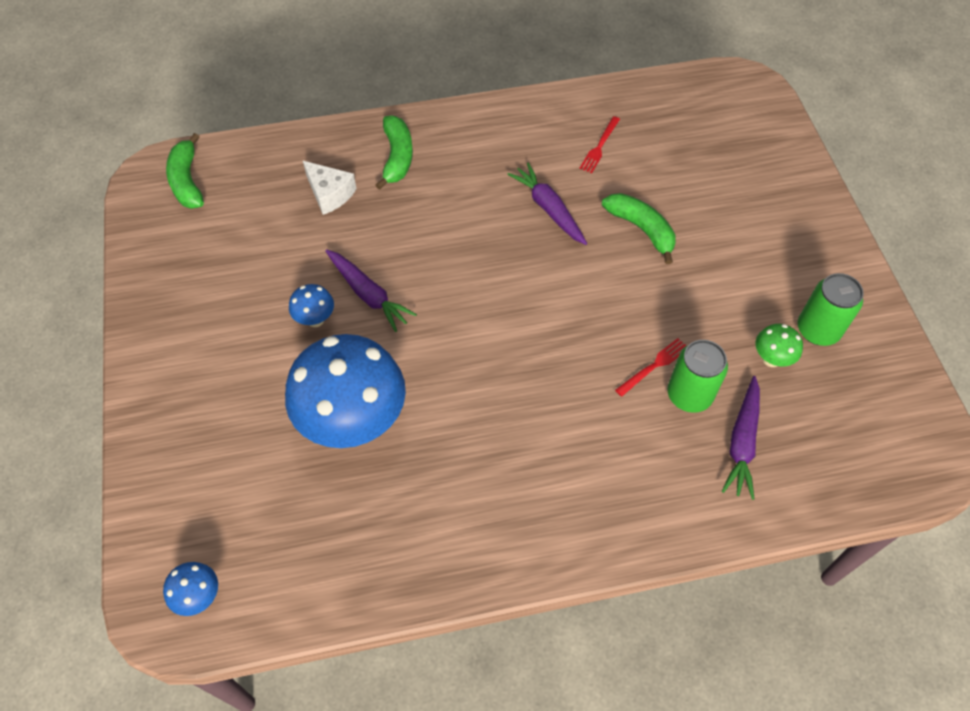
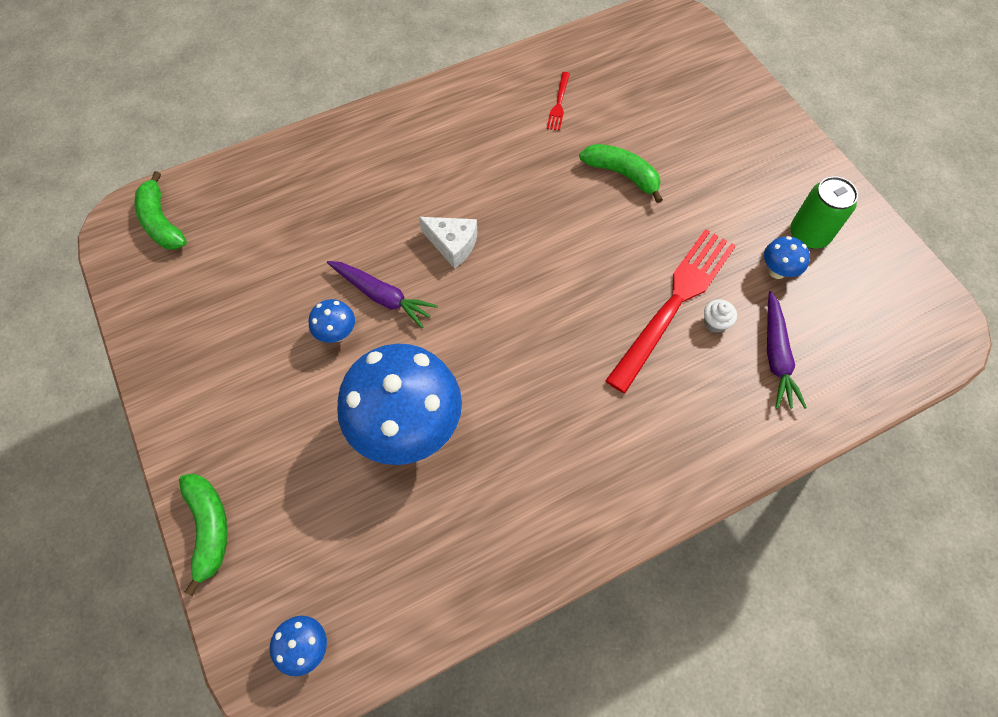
camera: 15 degrees left, 5 degrees up
(330, 194) = (312, 204): white cheese -> white cheese (452, 244)
(397, 157) = (368, 154): green banana -> green banana (209, 529)
(548, 209) = (530, 174): purple carrot -> none
(654, 366) = (674, 303): red fork -> red fork, size x2.38
(689, 395) = (715, 323): green can -> white cupcake
(771, 359) = (777, 271): green mushroom -> blue mushroom

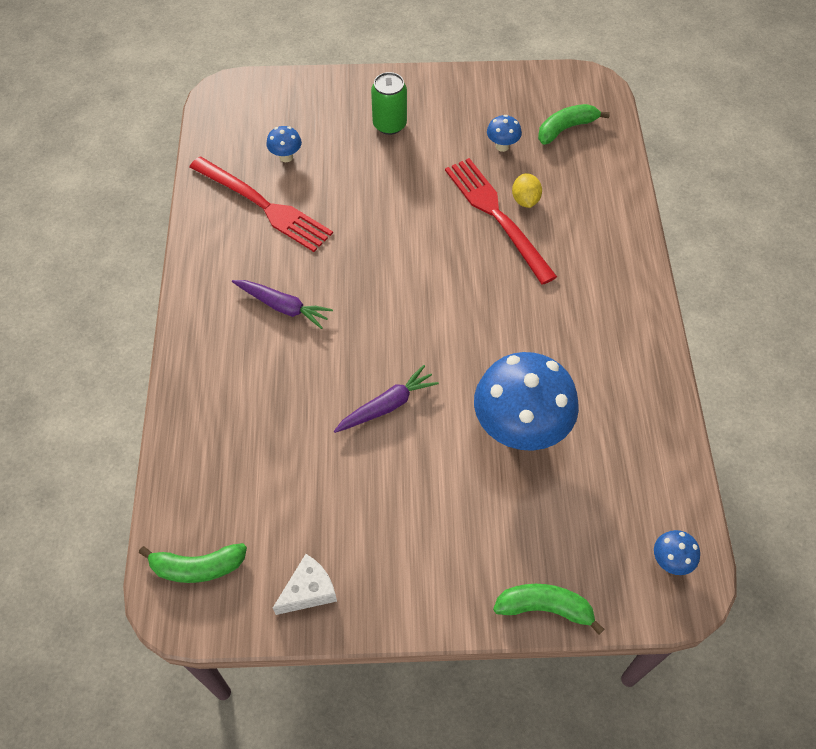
camera: 65 degrees left, 5 degrees down
(337, 334) = (406, 452): blue mushroom -> blue mushroom (286, 157)
(452, 244) = (364, 336): white cheese -> white cheese (309, 591)
(559, 103) = (264, 206): red fork -> red fork, size x2.38
(622, 174) = (363, 196): green banana -> green banana (566, 128)
(715, 323) = (525, 200): white cupcake -> yellow lemon
(776, 356) = (568, 179): purple carrot -> purple carrot (283, 306)
(809, 234) = (482, 114): green can -> green can (389, 124)

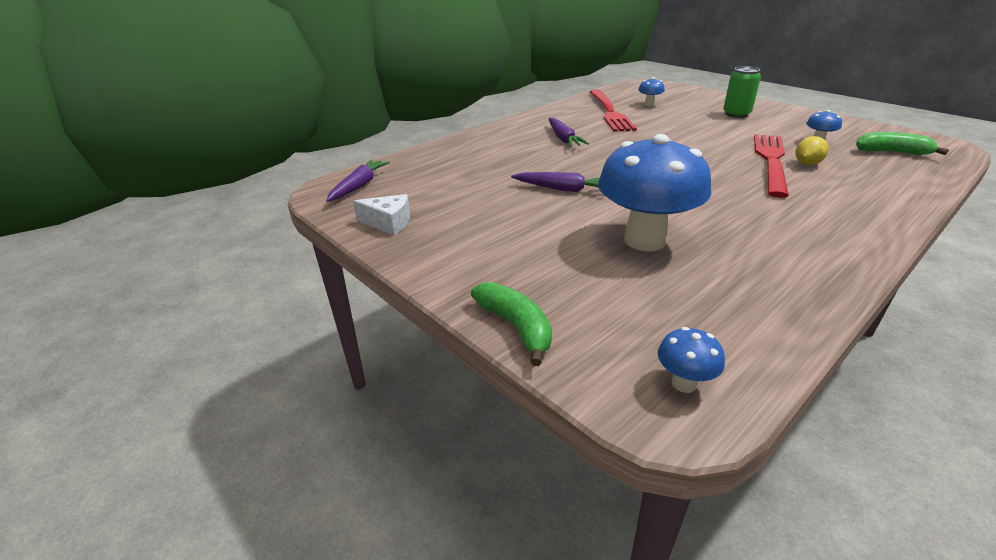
camera: 50 degrees right, 25 degrees down
(197, 567) = (359, 186): green banana -> purple carrot

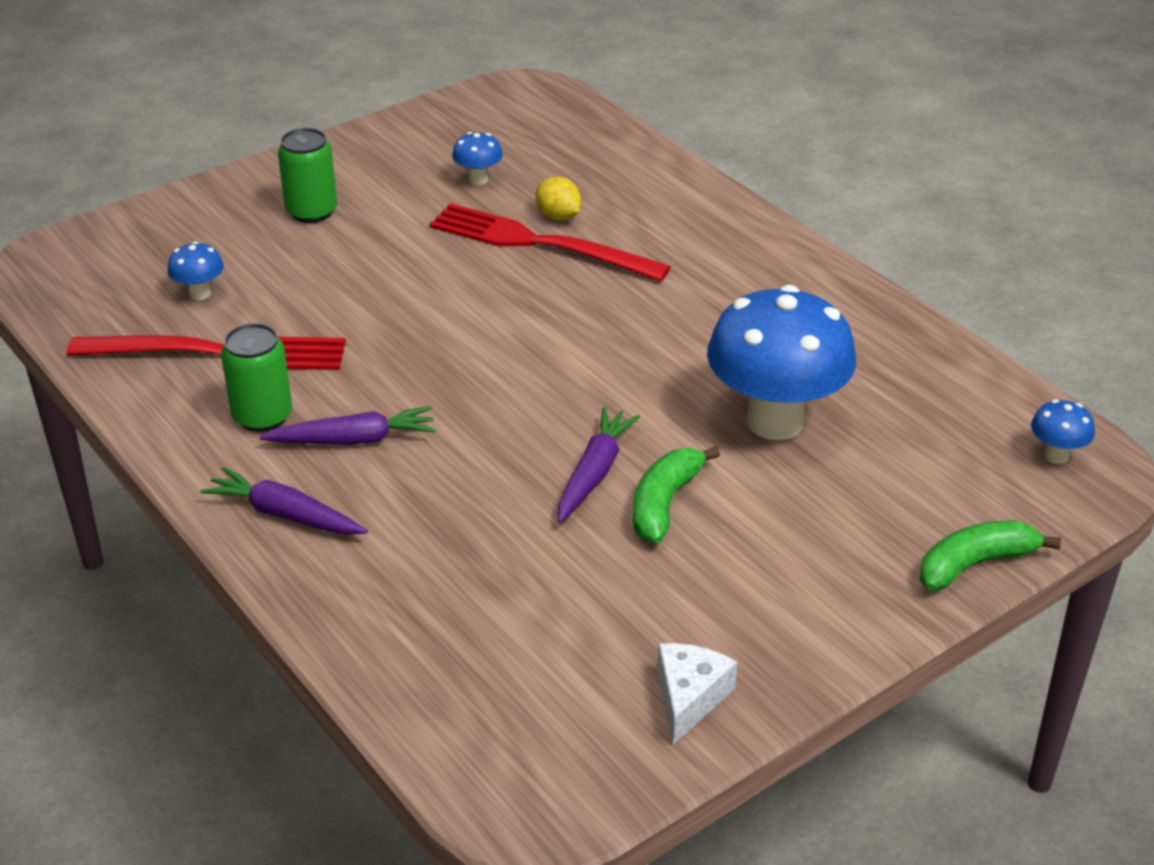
camera: 85 degrees left, 5 degrees up
(359, 186) = (517, 754): purple carrot -> purple carrot (285, 515)
(571, 123) = (262, 416): none -> green can
(892, 152) = (538, 137): green banana -> green banana (664, 503)

